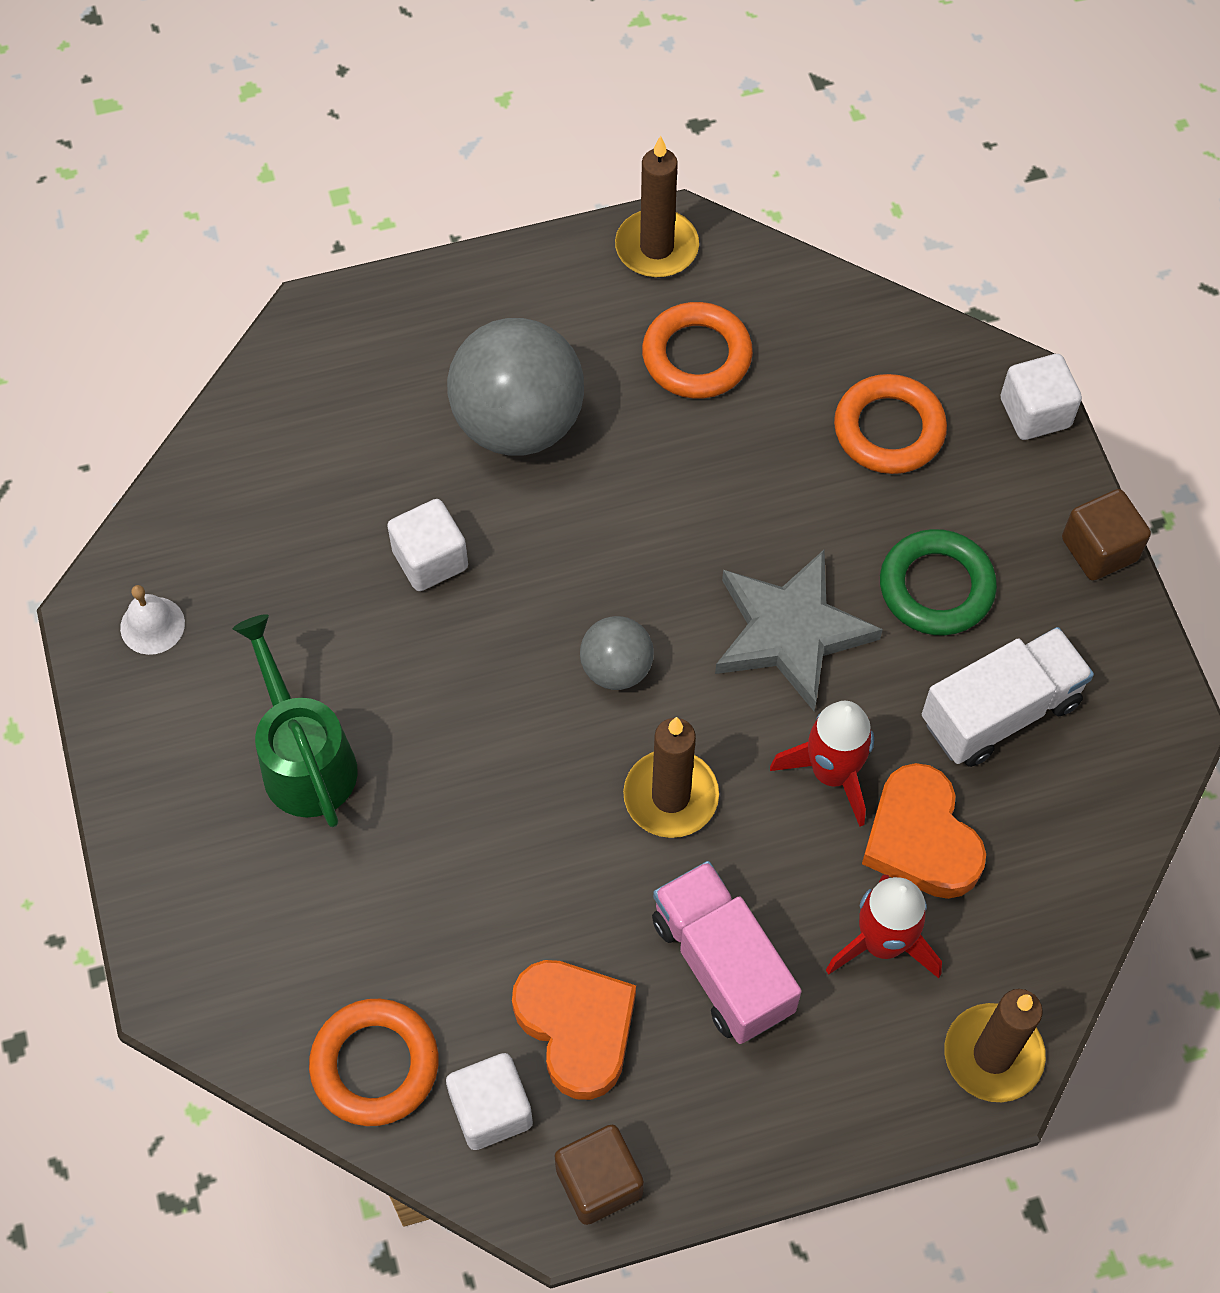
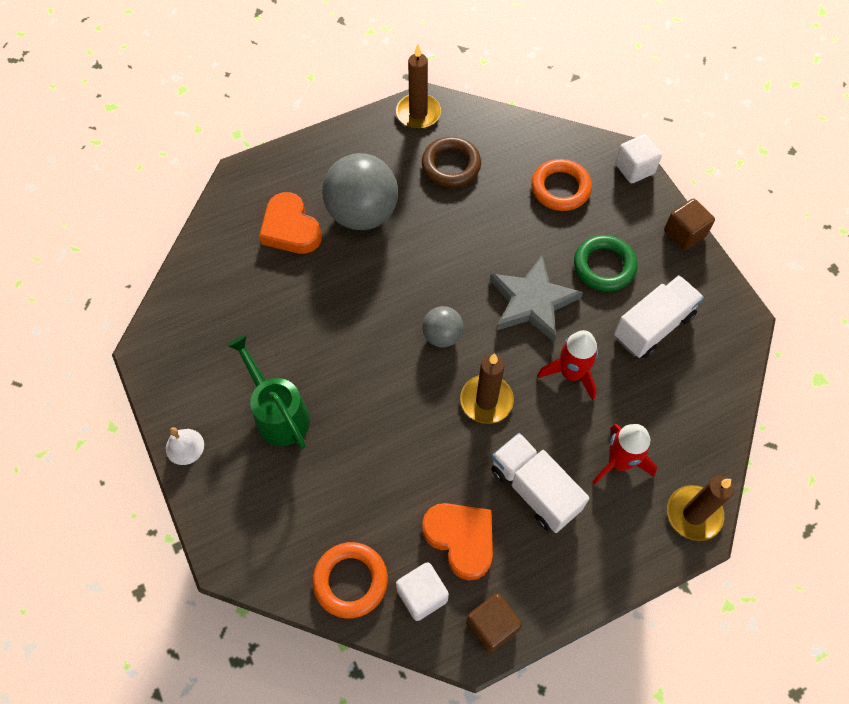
camera: 10 degrees left, 0 degrees up
(152, 625) = (179, 353): white bell -> white bell (185, 446)
(430, 559) = (328, 293): white cube -> none
(696, 356) = (451, 165): orange ring -> brown ring
(722, 965) = (534, 489): pink truck -> white truck
(921, 839) = (627, 401): orange heart -> orange heart (290, 229)

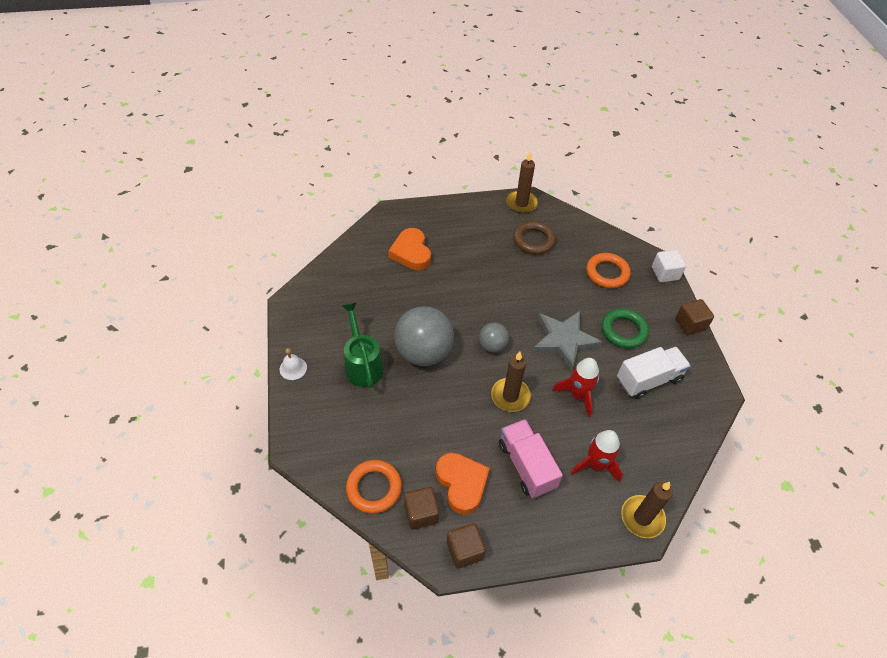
camera: 15 degrees right, 10 degrees down
(362, 214) = (463, 255): grey ball -> grey ball (424, 352)
(422, 595) = (421, 513): white cube -> brown cube
(534, 489) = (526, 465): white truck -> pink truck

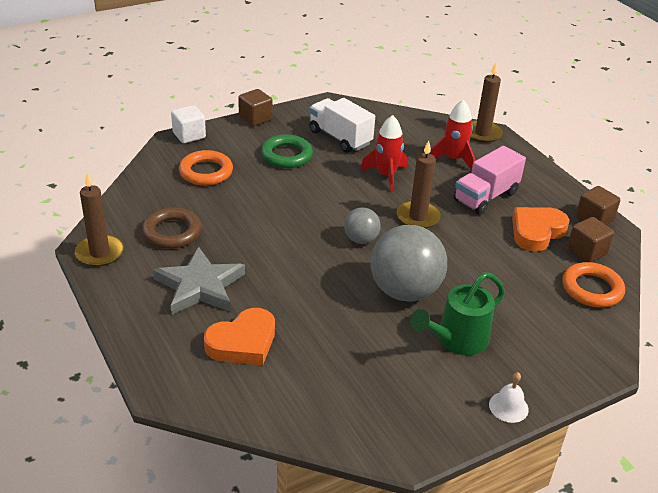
camera: 110 degrees left, 15 degrees down
(564, 340) = (322, 191): grey star -> grey star (200, 286)

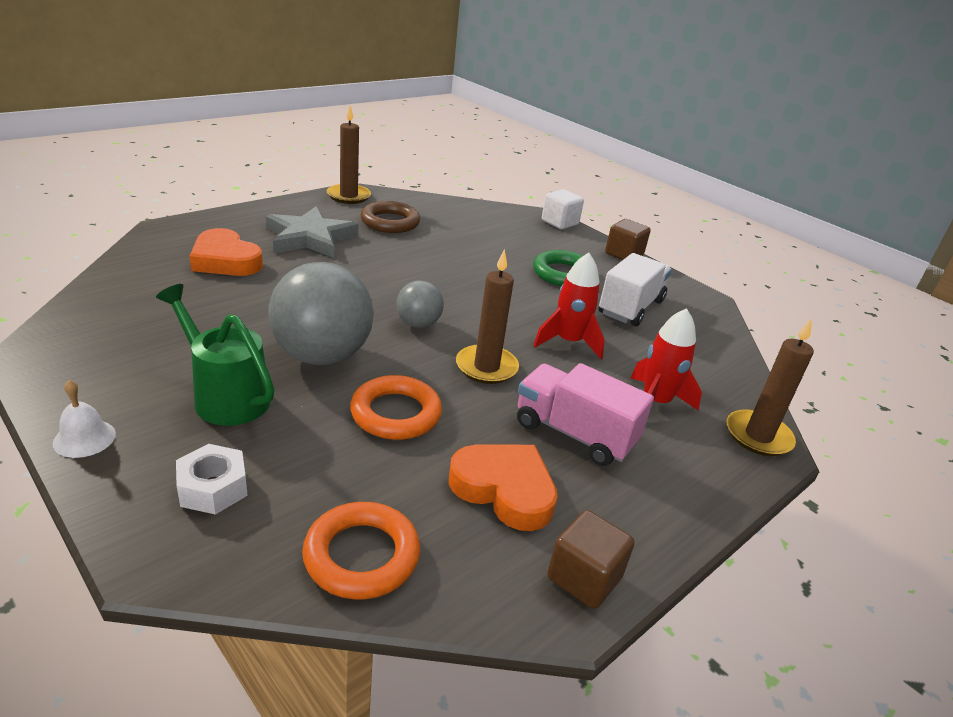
camera: 75 degrees right, 5 degrees down
(206, 172) = (499, 233): orange ring -> orange ring (395, 413)
(549, 344) = (213, 488): none -> white nut
(586, 251) = (473, 557): brown cube -> none

